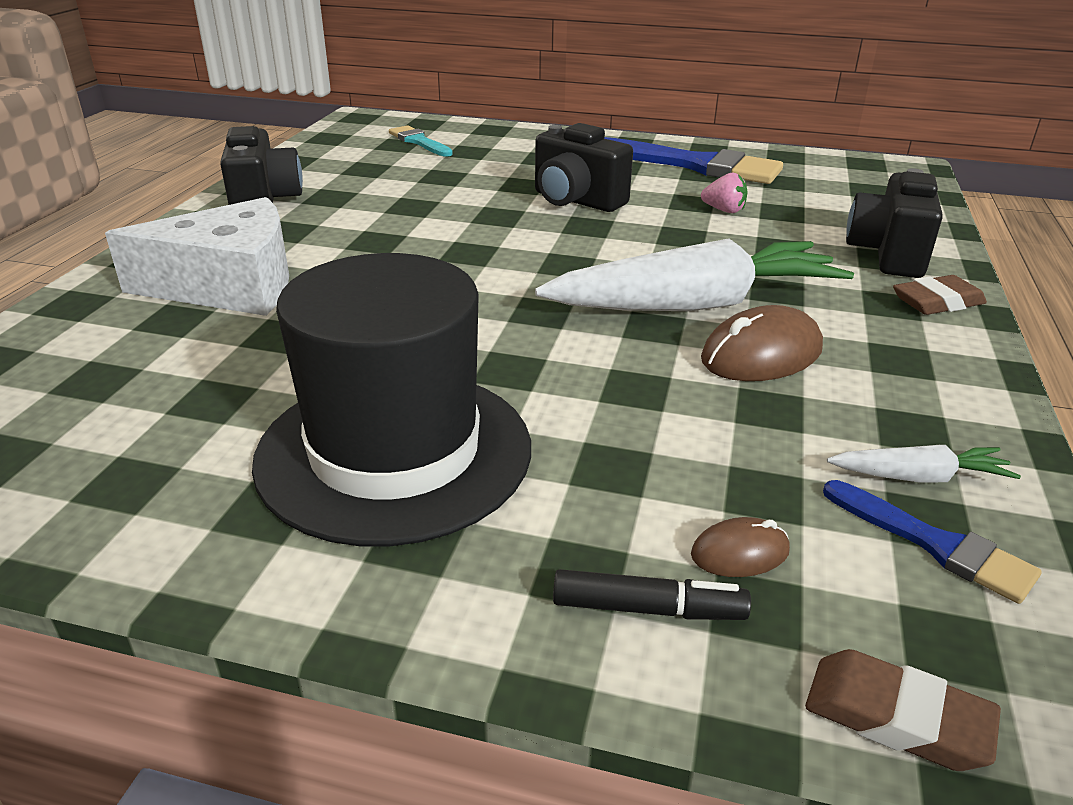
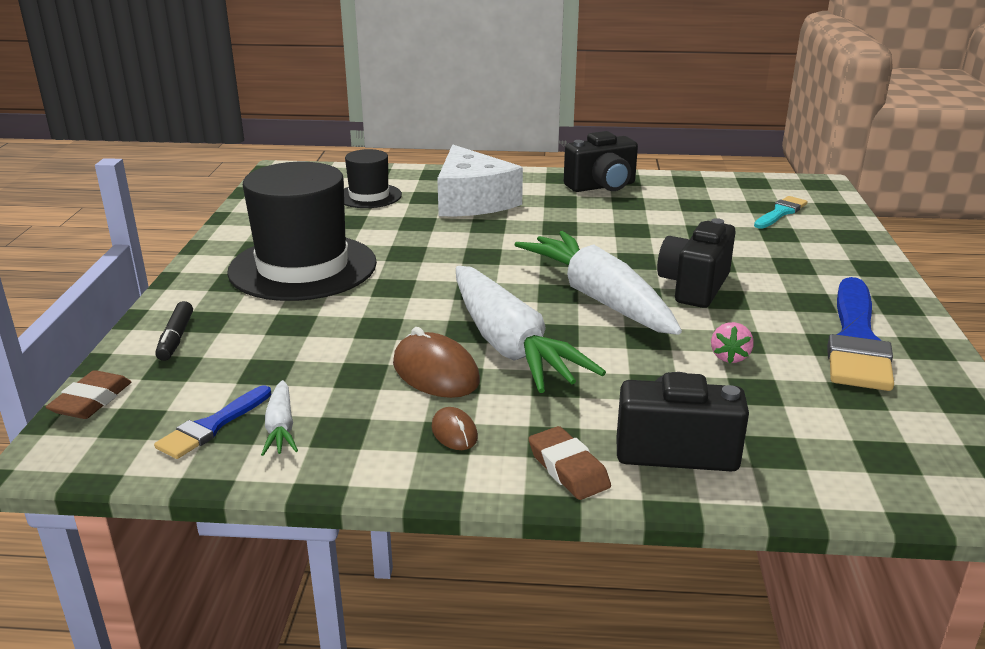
camera: 80 degrees right, 5 degrees down
(110, 371) = (369, 196): none -> black hat
(589, 245) = (599, 298): none -> white carrot
(740, 553) = (213, 362): brown mouse -> brown mouse (454, 432)

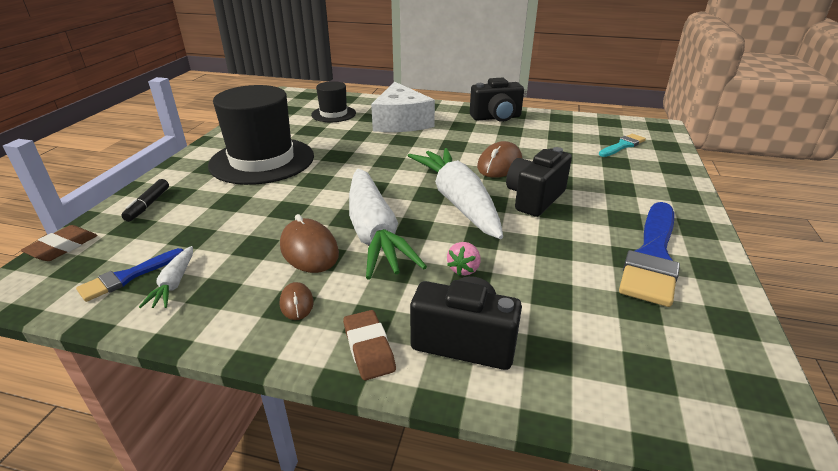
camera: 10 degrees right, 5 degrees up
(632, 248) = (499, 164): none -> brown mouse
(729, 357) = (541, 260): pink strawberry -> pink strawberry (464, 269)

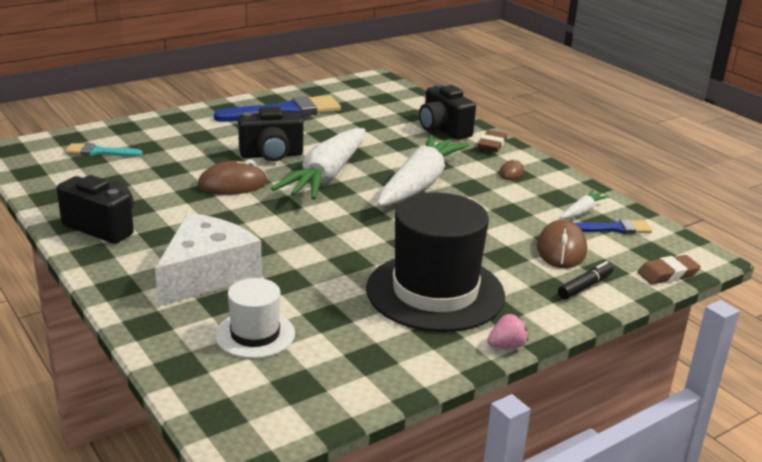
camera: 140 degrees left, 5 degrees down
(309, 250) = (476, 193): brown mouse -> brown mouse (561, 249)
(333, 114) = (255, 334): black hat -> white hat
(464, 269) = (396, 147): pink strawberry -> pink strawberry (506, 346)

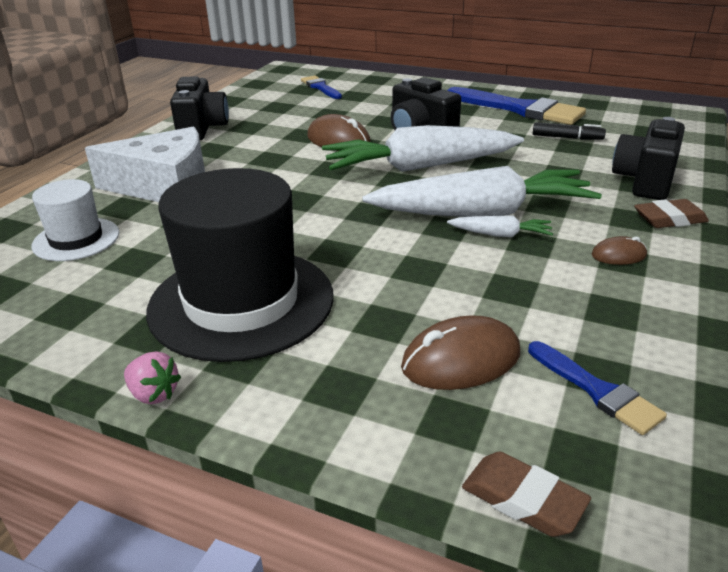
camera: 60 degrees right, 5 degrees up
(99, 152) = (320, 87): turquoise brush -> blue brush
(582, 211) = (604, 344): white carrot -> white carrot (500, 235)
(585, 286) = (377, 415): black marker -> black marker (567, 138)

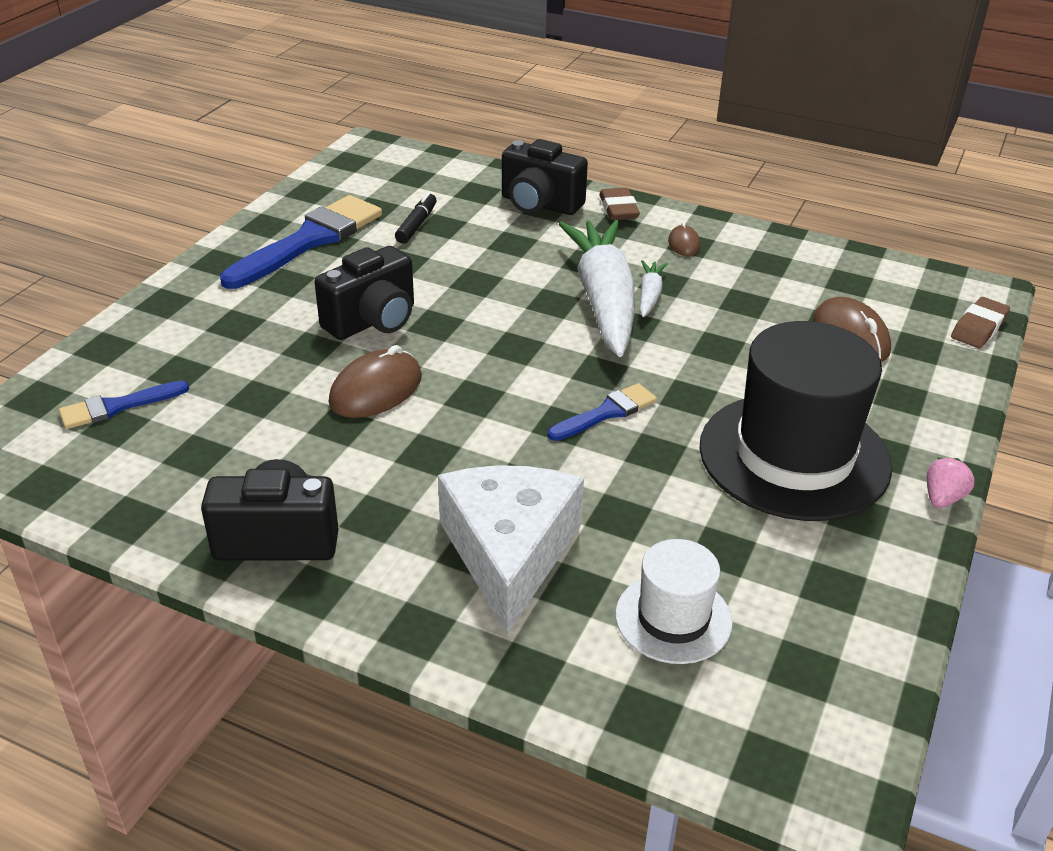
camera: 90 degrees left, 5 degrees up
(419, 167) = (480, 330): white carrot -> none
(597, 390) = (868, 286): blue brush -> blue brush (606, 413)

